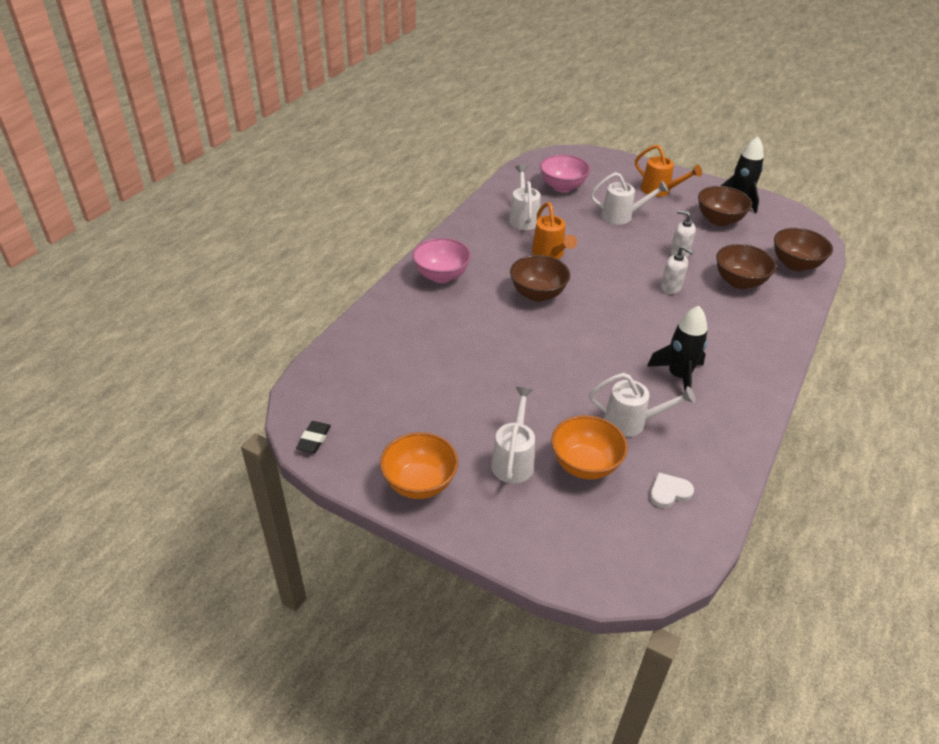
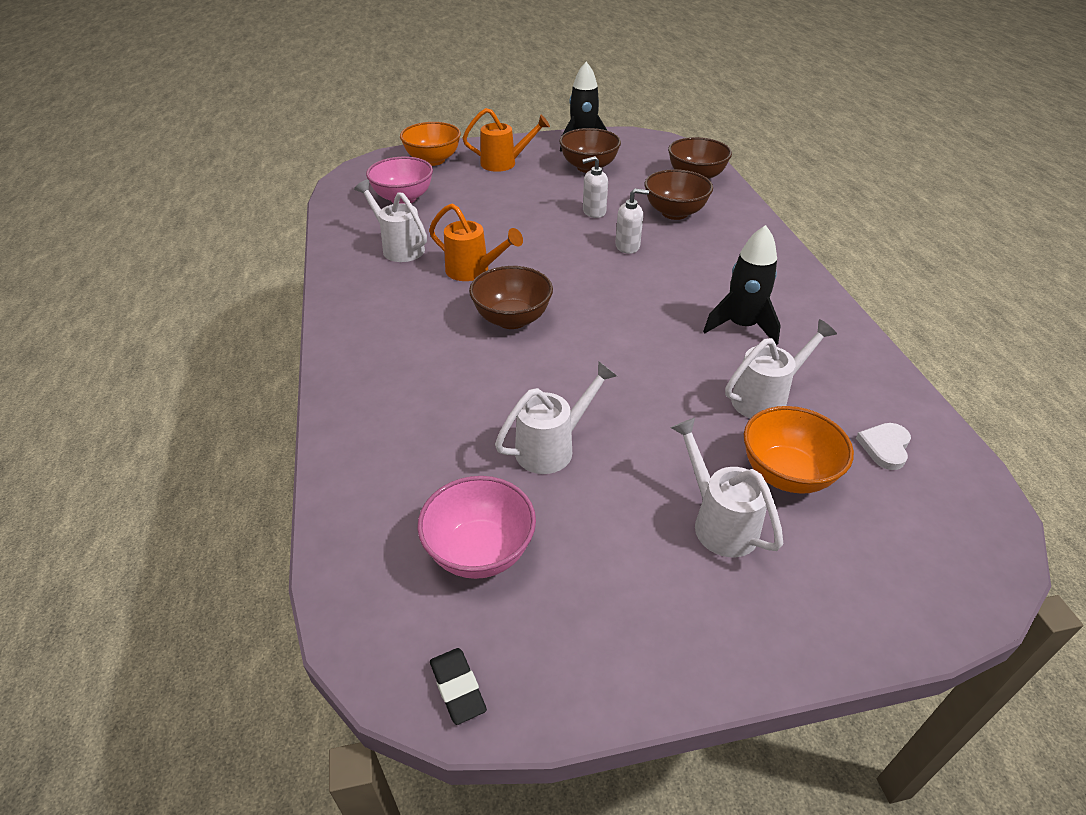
camera: 40 degrees left, 0 degrees up
(419, 483) = (662, 636): orange bowl -> orange bowl (433, 160)
(441, 276) = (378, 357): pink bowl -> pink bowl (480, 551)
(622, 216) = (499, 201): white watering can -> white watering can (552, 447)

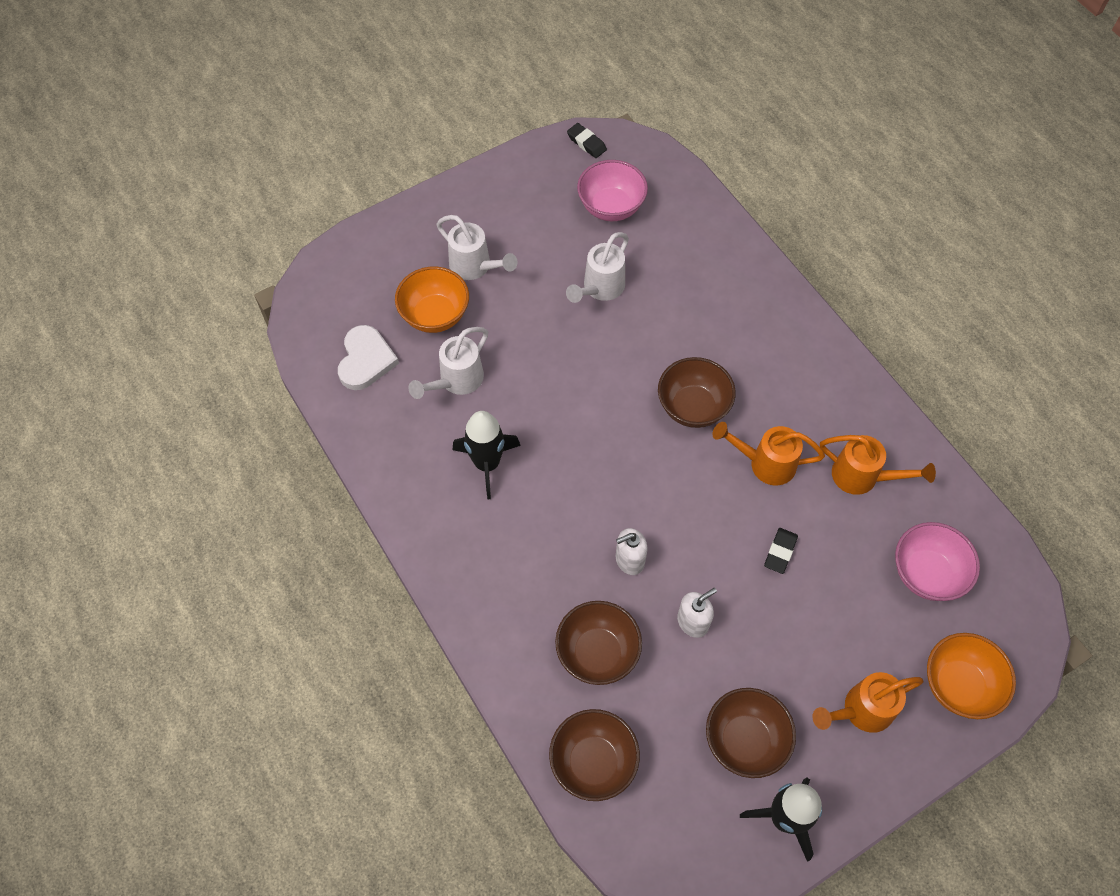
camera: 160 degrees right, 20 degrees up
(399, 248) = (862, 477): white watering can -> orange watering can
(502, 227) = (780, 552): none -> black eraser
(885, 447) = (366, 360): white heart -> white heart, size x1.56

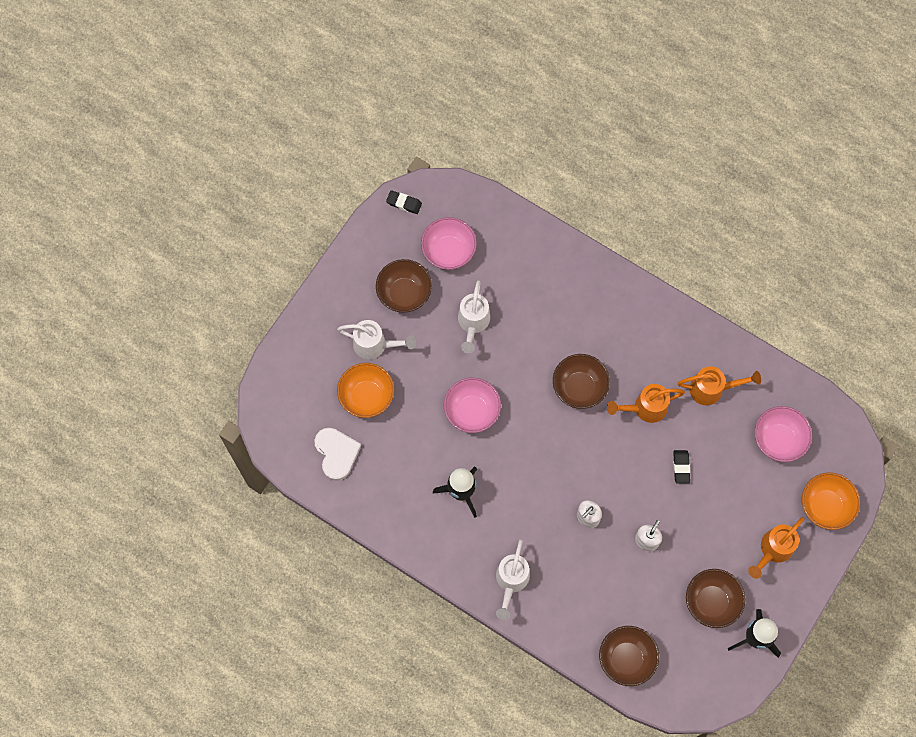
camera: 25 degrees left, 10 degrees up
(456, 381) = (408, 441): white watering can -> white watering can (511, 581)
(548, 380) = (472, 411): none -> pink bowl
(597, 653) = (596, 589): brown bowl -> brown bowl (404, 294)

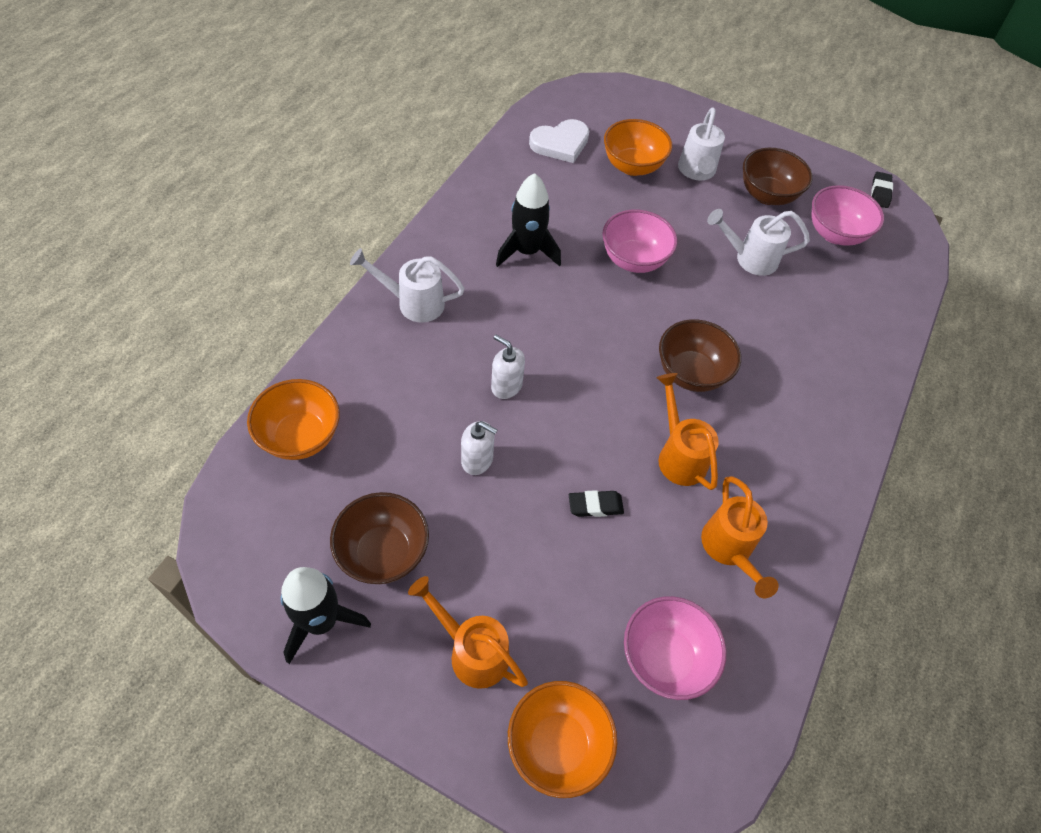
camera: 80 degrees right, 15 degrees down
(626, 658) = (300, 436): brown bowl -> orange bowl

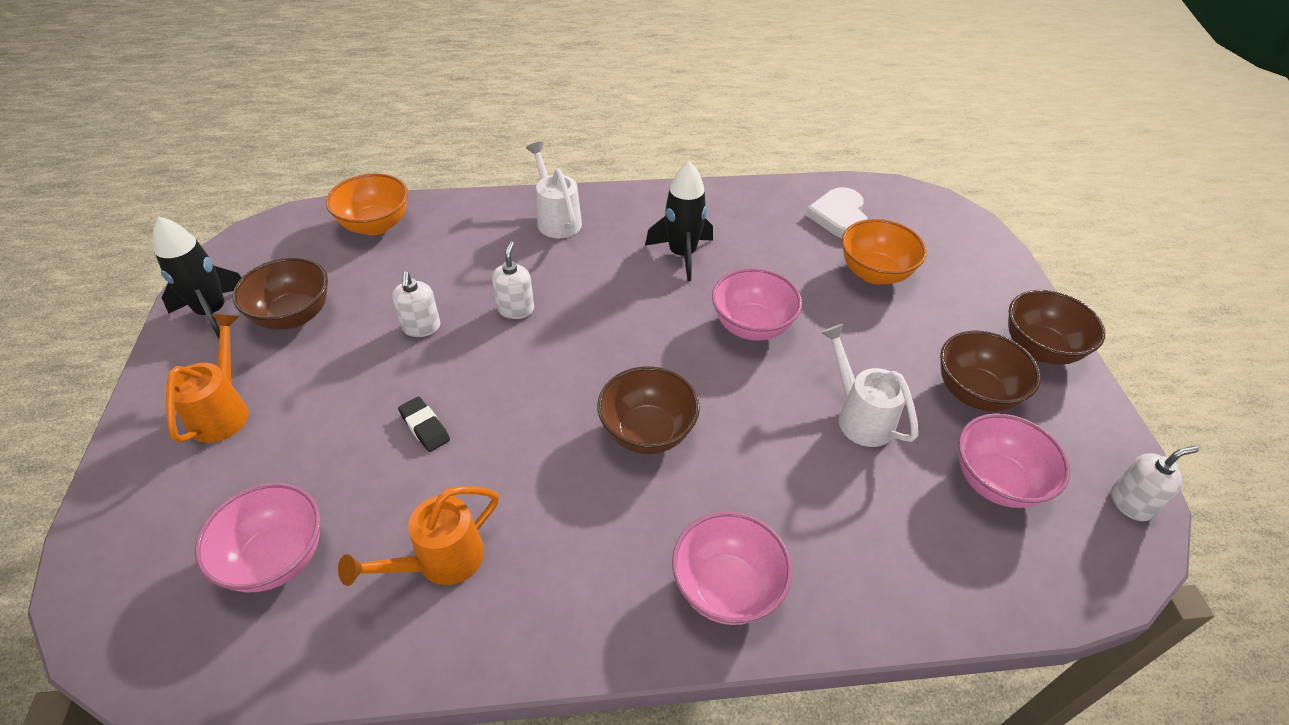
camera: 60 degrees right, 10 degrees down
(557, 745) = (148, 512): orange bowl -> none
(560, 143) = (839, 216): white heart -> white heart turned 60 degrees clockwise
(679, 455) = (532, 466): orange watering can -> none
(696, 171) = (931, 321): white watering can -> none
(754, 143) = (1039, 349): none -> brown bowl
(835, 402) = (726, 588): none -> pink bowl
(880, 192) = (1130, 503): black eraser -> white soap dispenser

